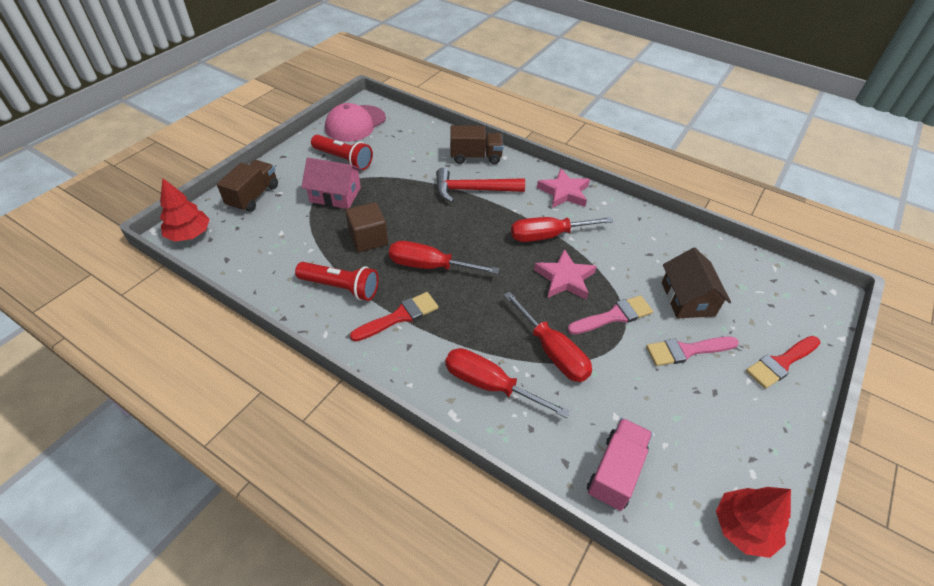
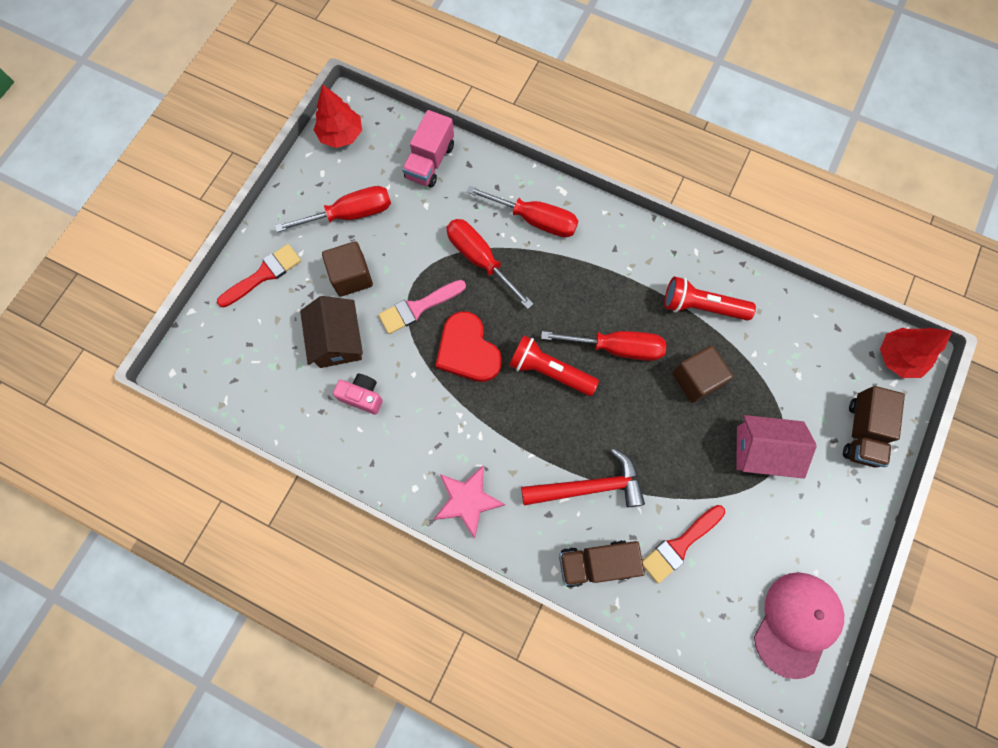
camera: 175 degrees right, 25 degrees up
(343, 159) = (780, 527): red flashlight -> red flashlight (549, 371)
(399, 316) = (632, 279): red brush -> red brush (679, 545)
(548, 236) = (487, 414): red screwdriver -> red screwdriver (350, 214)
(565, 278) = (468, 350): pink star -> red heart
(655, 257) = (362, 396): none -> pink camera
(686, 350) = (351, 277): pink brush -> brown cube

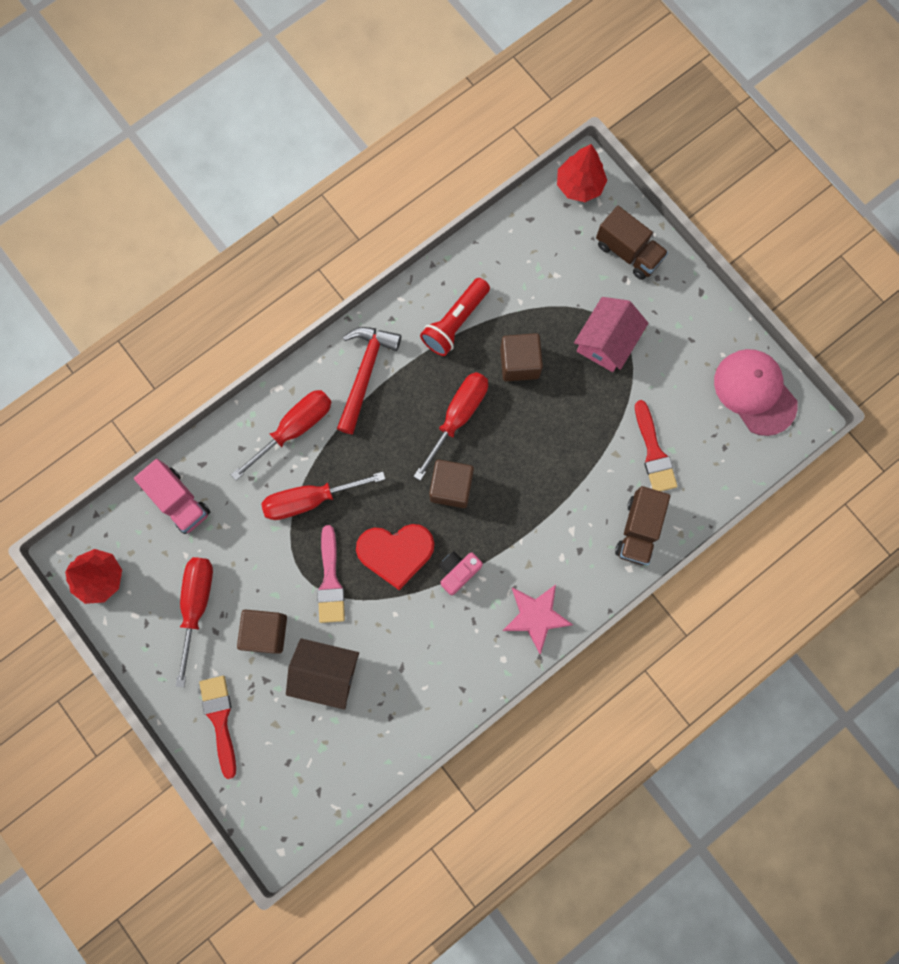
camera: 65 degrees left, 5 degrees up
(362, 396) = (394, 671): pink camera -> pink camera (458, 572)
(549, 371) = (451, 487): red flashlight -> brown cube
(589, 487) = (571, 504): red hammer -> red hammer (365, 374)

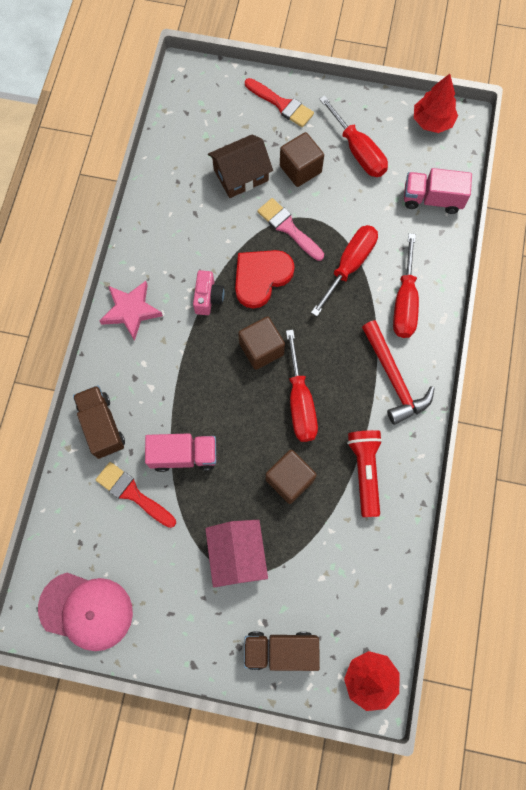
camera: 140 degrees right, 5 degrees down
(588, 450) = (184, 455): none -> pink truck

